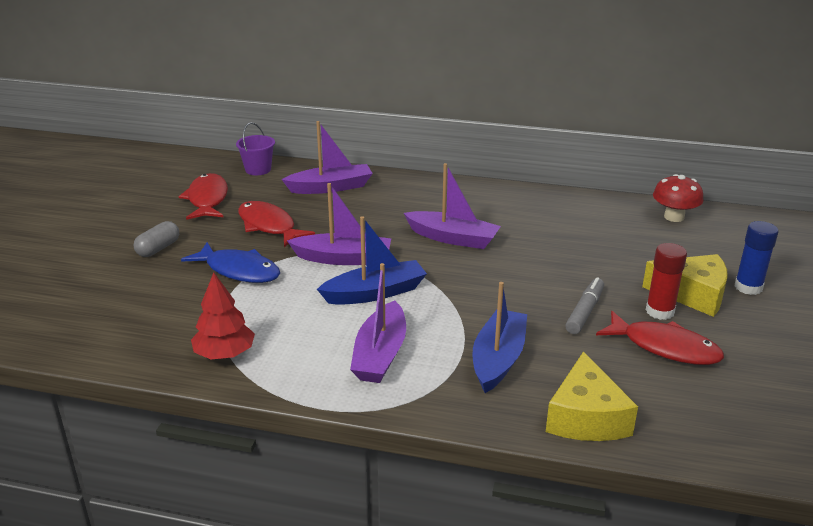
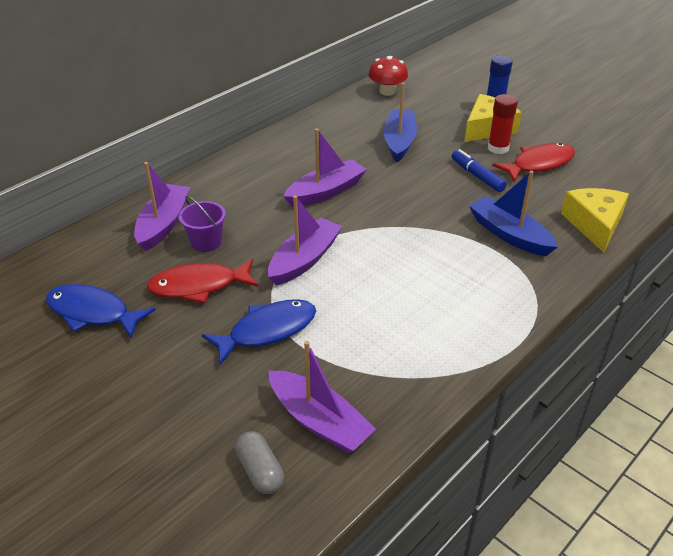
camera: 60 degrees left, 10 degrees up
(158, 248) = (166, 378): grey capsule -> grey capsule (260, 471)
(207, 199) = (92, 313): red fish -> blue fish
(225, 354) = (406, 379): red tree -> none
(258, 169) = (66, 258): purple bucket -> purple bucket (206, 242)
(375, 293) = (375, 261): blue boat -> blue boat (399, 142)
(380, 354) = (467, 288): purple boat -> purple boat (319, 421)
(584, 312) = (477, 176): grey marker -> blue marker
(586, 417) = (594, 225): yellow cheese -> yellow cheese turned 120 degrees counterclockwise

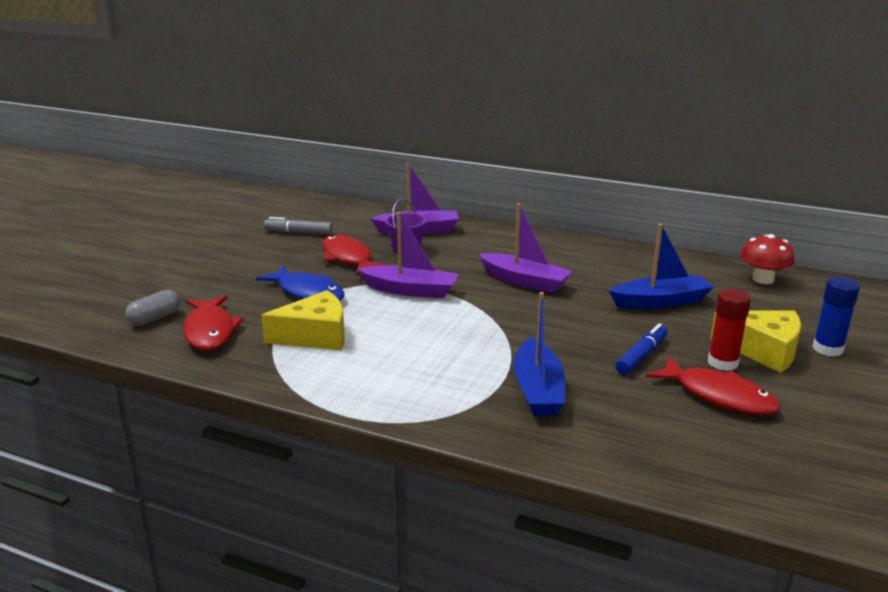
camera: 70 degrees right, 15 degrees down
(92, 313) = (299, 232): blue fish -> grey marker
(319, 421) = (210, 331): purple boat -> red fish
(509, 234) = (538, 390): blue boat -> blue boat turned 150 degrees clockwise
(594, 225) = (614, 451): yellow cheese -> yellow cheese (315, 336)

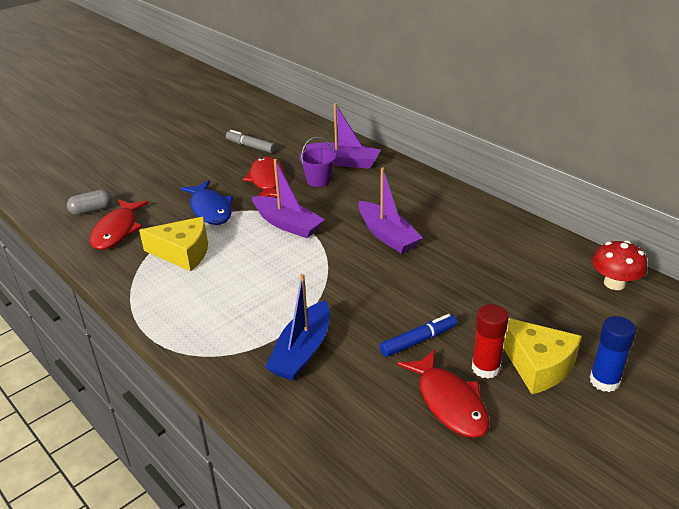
camera: 25 degrees right, 10 degrees up
(661, 302) = (489, 286): blue boat -> none

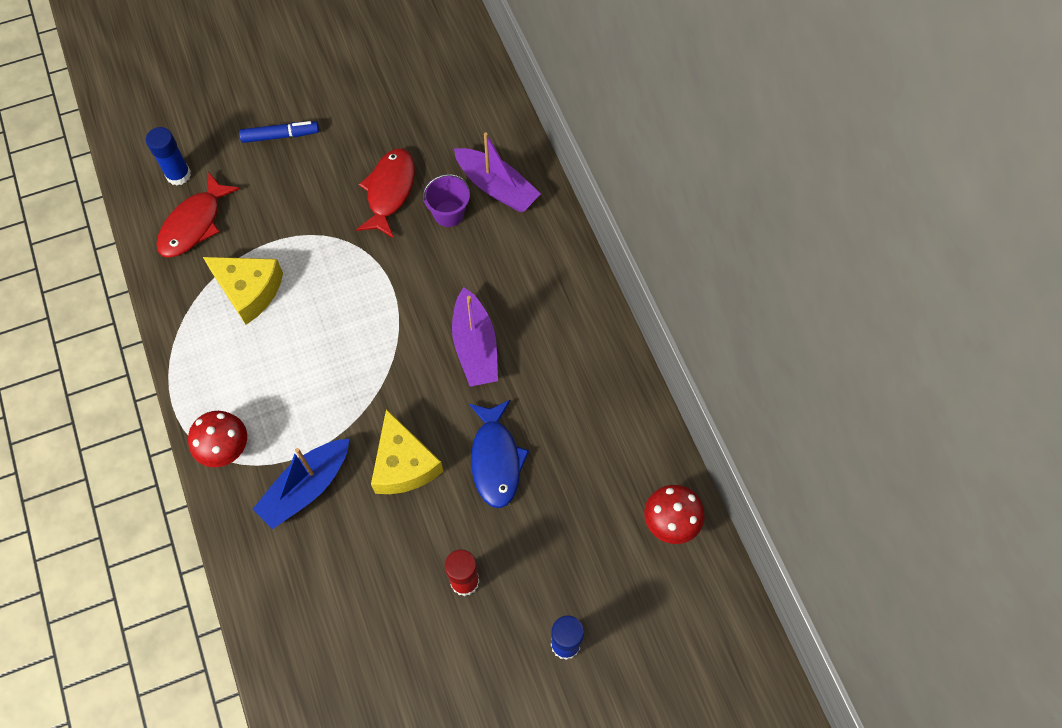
camera: 20 degrees right, 30 degrees up
(92, 210) = (178, 175): grey capsule -> blue glue stick
(210, 209) = (305, 223): blue fish -> blue fish (496, 460)
(211, 348) = (225, 448): none -> red mushroom
(251, 146) = (400, 111): grey marker -> none
(287, 224) = (377, 284): purple boat -> none
(418, 340) = (421, 519): blue marker -> blue marker (280, 136)
(449, 402) = (407, 608): red fish -> none
(537, 365) = (516, 598): yellow cheese -> yellow cheese (403, 464)

